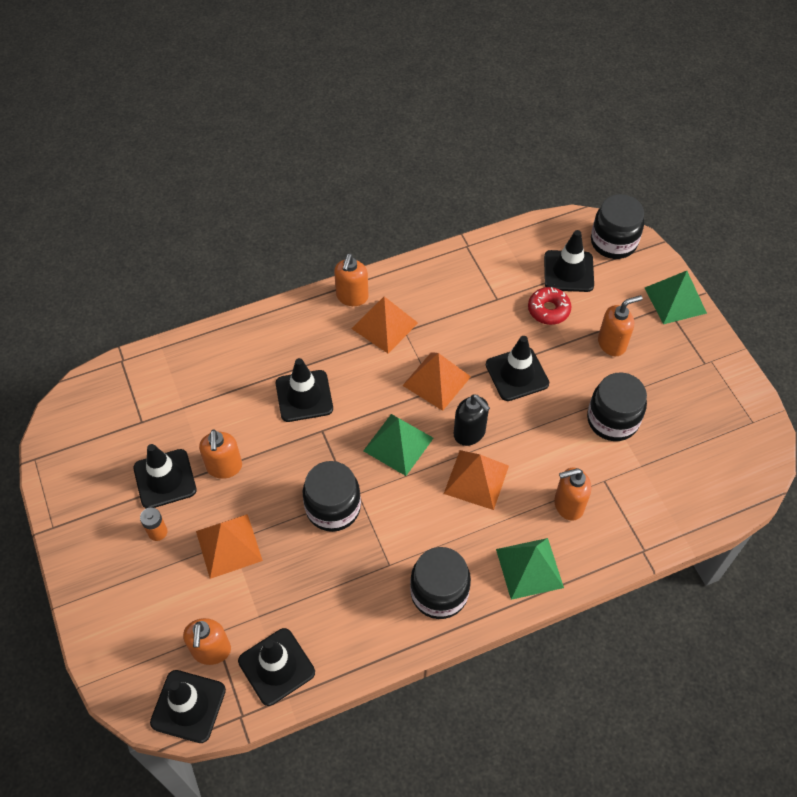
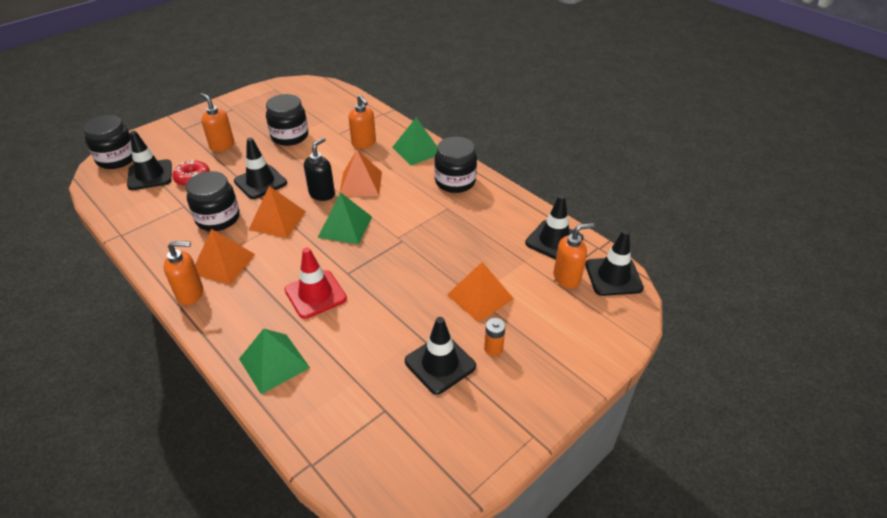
camera: 110 degrees left, 15 degrees down
(224, 467) = (409, 325): orange soap dispenser -> none
(304, 396) = (315, 294): black traffic cone -> red traffic cone
(333, 508) = (416, 247): black jar -> black jar (218, 218)
(675, 300) = (176, 126): green pyramid -> green pyramid (274, 363)

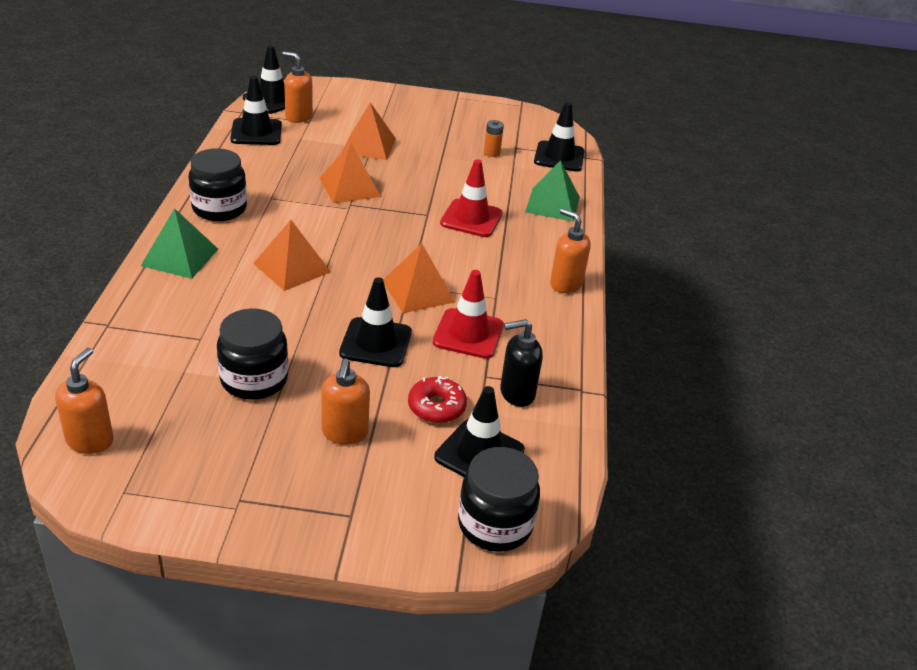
camera: 135 degrees left, 5 degrees down
(218, 218) = (468, 334): black jar -> red traffic cone
(223, 264) = (513, 288): orange pyramid -> orange pyramid (350, 187)
(322, 194) = (341, 284): black soap dispenser -> black soap dispenser (516, 393)
(345, 227) = (373, 244): green pyramid -> none
(364, 143) = (205, 304): orange soap dispenser -> orange soap dispenser (90, 440)
(440, 364) = (453, 141): black traffic cone -> black traffic cone (559, 157)
(493, 348) = (411, 126): orange battery -> orange battery (491, 153)

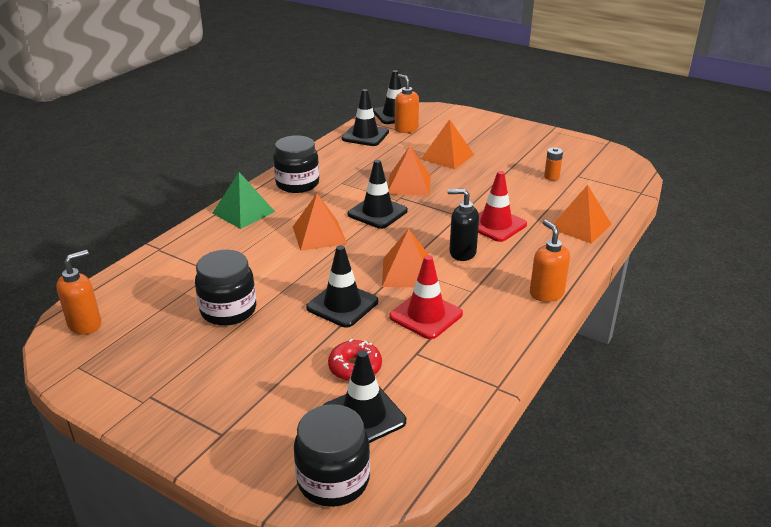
camera: 30 degrees right, 5 degrees down
(344, 433) = (265, 368): orange soap dispenser -> none
(516, 393) = (434, 374): black soap dispenser -> black soap dispenser (462, 253)
(552, 204) = (580, 226): green pyramid -> orange pyramid
(559, 157) = (614, 189): black traffic cone -> black traffic cone (377, 212)

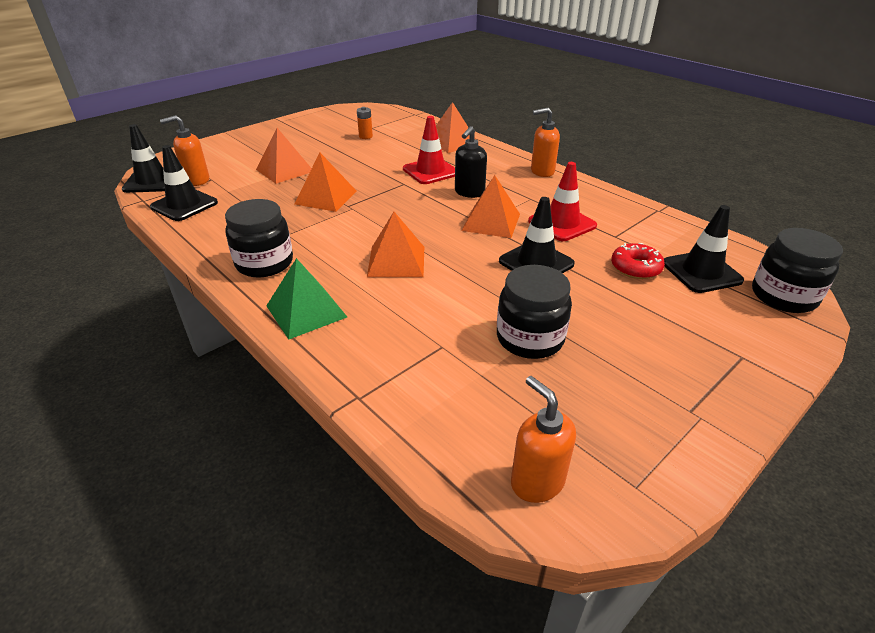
camera: 75 degrees left, 5 degrees up
(377, 212) = (371, 222): black traffic cone -> none

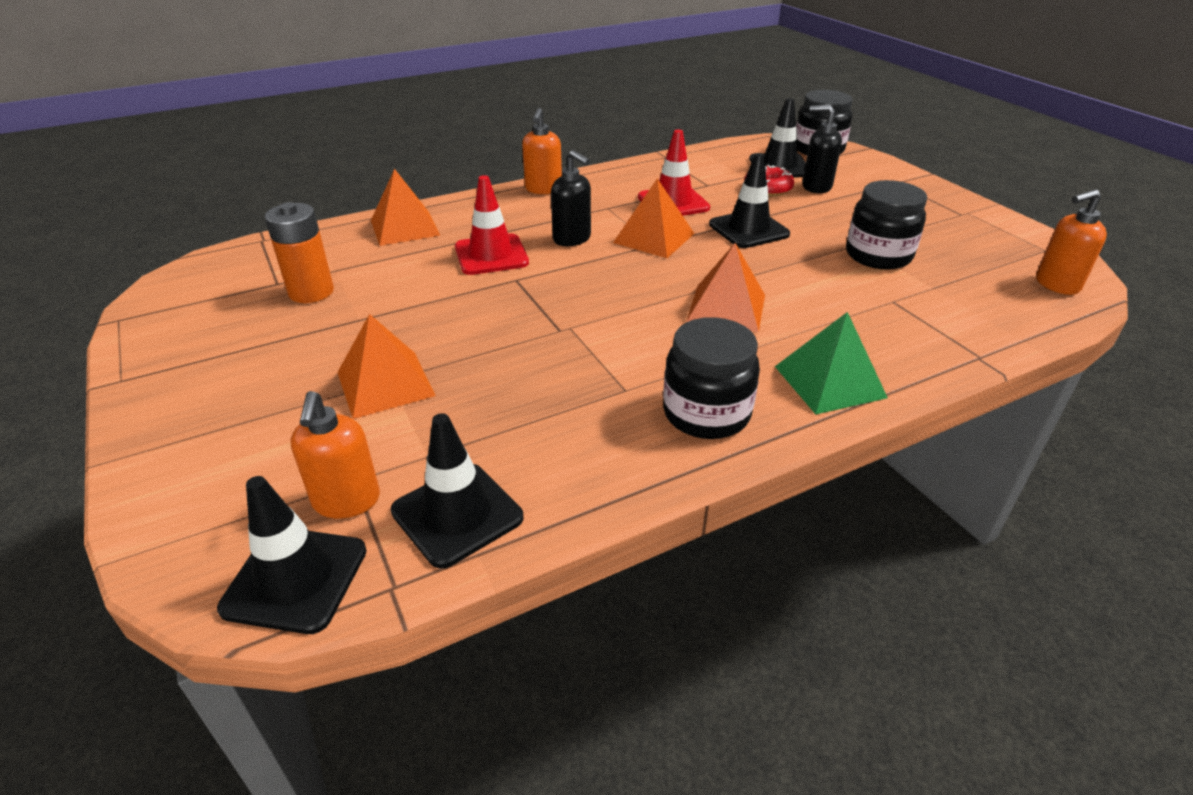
camera: 75 degrees left, 0 degrees up
(326, 197) = (521, 347): orange pyramid -> none
(365, 136) = (311, 292): orange battery -> orange battery, size x1.77
(669, 297) = (816, 187): none -> black soap dispenser

